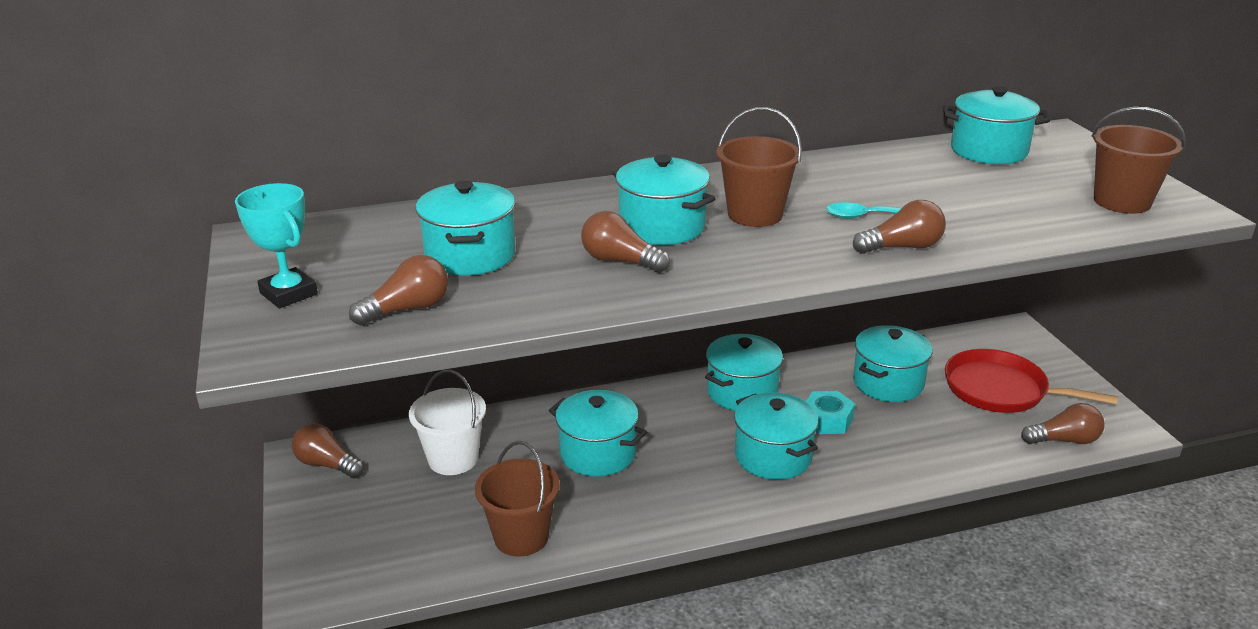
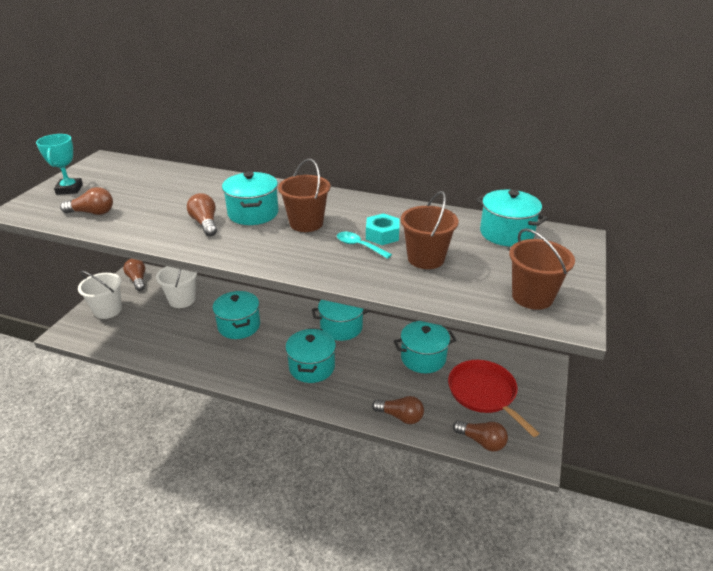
camera: 35 degrees right, 5 degrees up
(340, 530) = (108, 310): none -> white bucket
(470, 255) = (155, 197): turquoise pot -> none
(521, 537) = (162, 348): brown bucket -> brown bucket (426, 258)
(827, 420) = (363, 362): turquoise nut -> turquoise nut (382, 235)
(902, 247) = (345, 270): brown light bulb -> brown light bulb (400, 416)

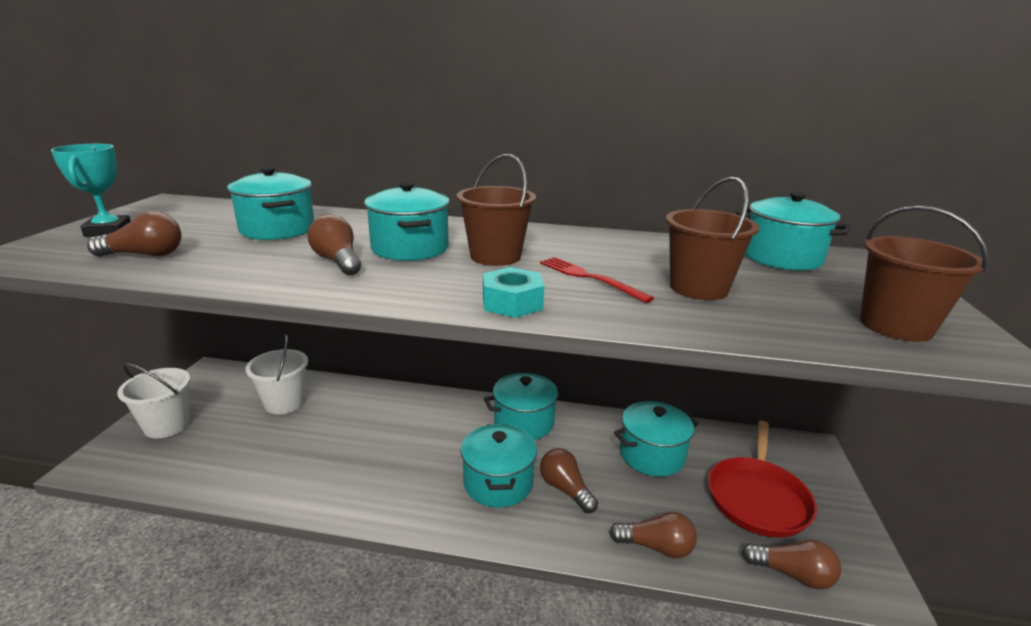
camera: 10 degrees left, 10 degrees down
(137, 280) = (215, 381): brown light bulb -> brown light bulb (565, 489)
(239, 326) = (375, 432): turquoise pot -> turquoise pot (277, 229)
(359, 246) = (590, 278): turquoise spoon -> red fork
(382, 235) = (615, 265): turquoise nut -> turquoise nut (512, 302)
(484, 393) = (757, 497): red pan -> red pan turned 120 degrees counterclockwise

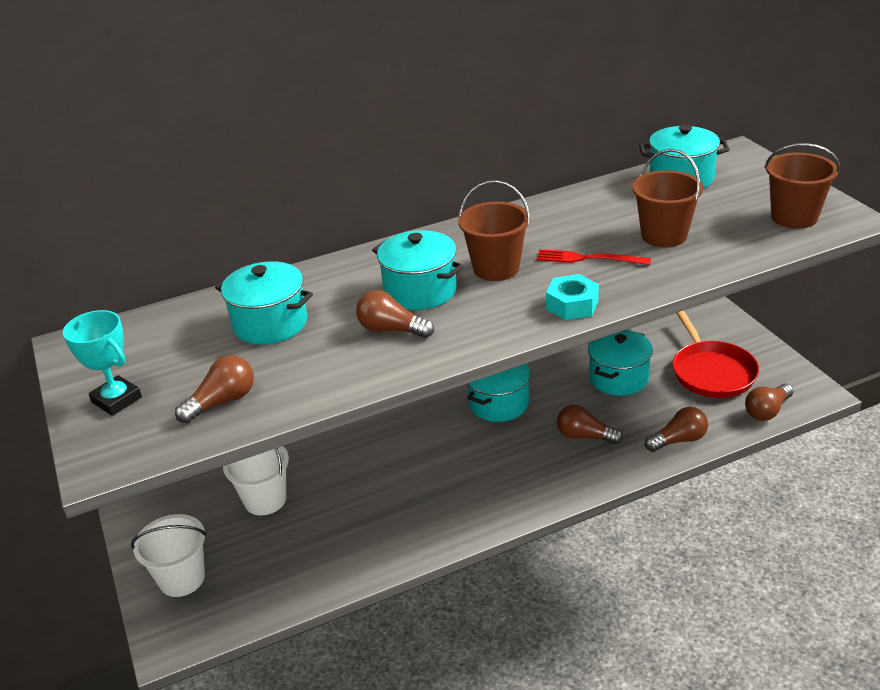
camera: 30 degrees left, 10 degrees up
(498, 483) = (533, 459): turquoise pot -> none
(792, 574) = (767, 411): brown light bulb -> brown light bulb turned 150 degrees clockwise

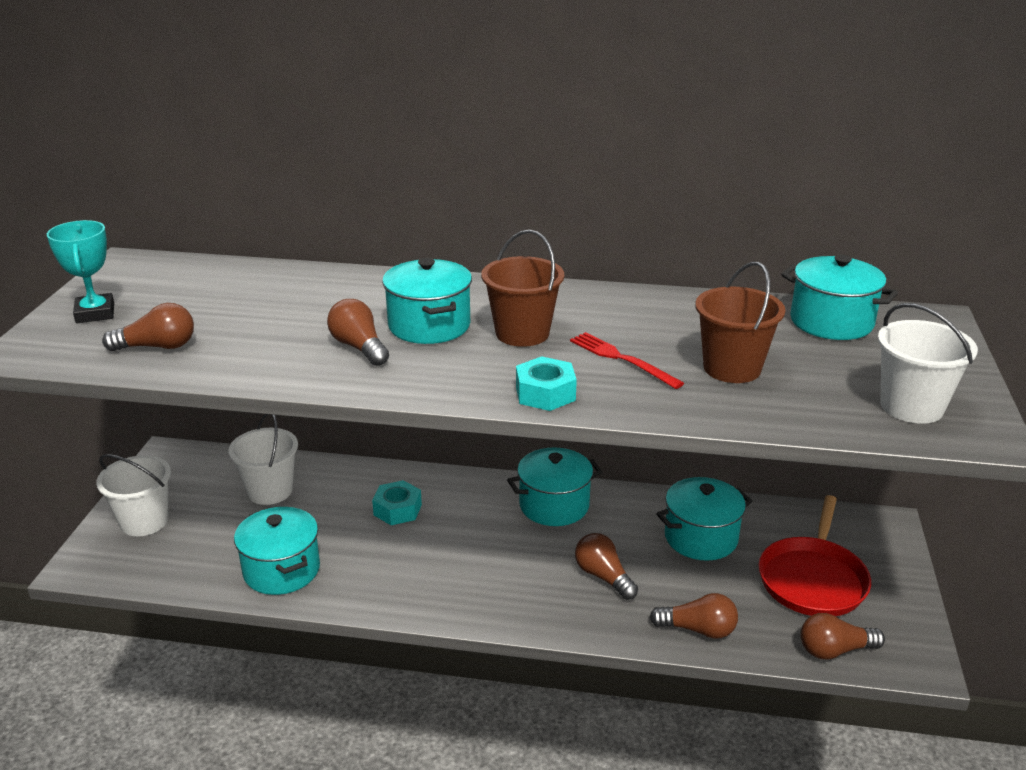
camera: 30 degrees right, 5 degrees down
(270, 324) = (276, 303): turquoise pot -> turquoise pot (281, 570)
(387, 463) = (397, 510): none -> turquoise nut
(794, 217) = (911, 407): brown bucket -> white bucket

